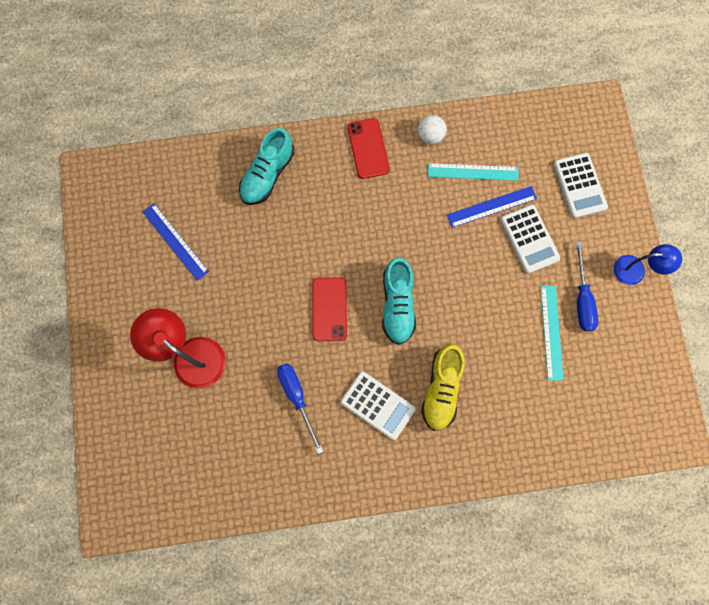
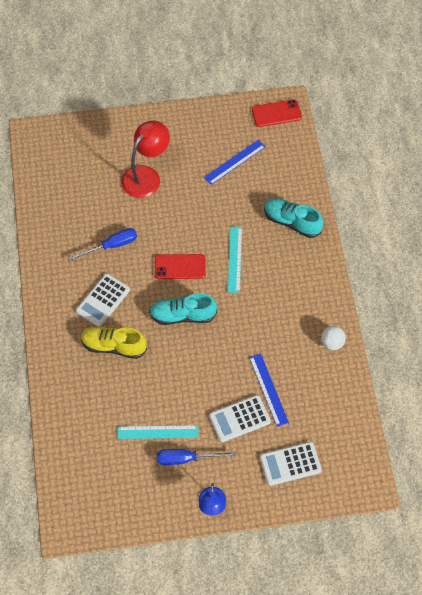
camera: 90 degrees right, 15 degrees down
(368, 148) = (318, 294): red phone -> red phone (276, 113)
(472, 172) = (300, 375): turquoise ruler -> turquoise ruler (234, 259)

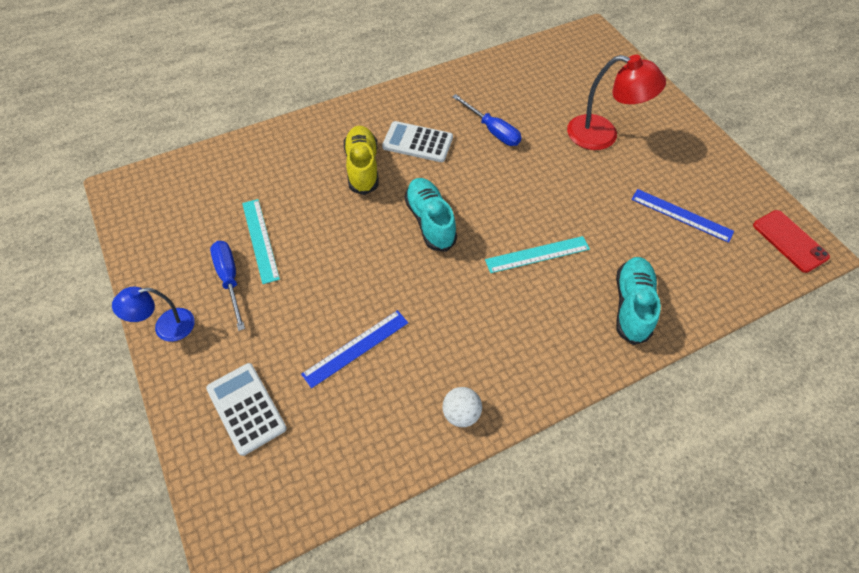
camera: 70 degrees right, 5 degrees down
(180, 267) = (496, 200): red phone -> none
(239, 419) = (301, 324): white calculator -> none

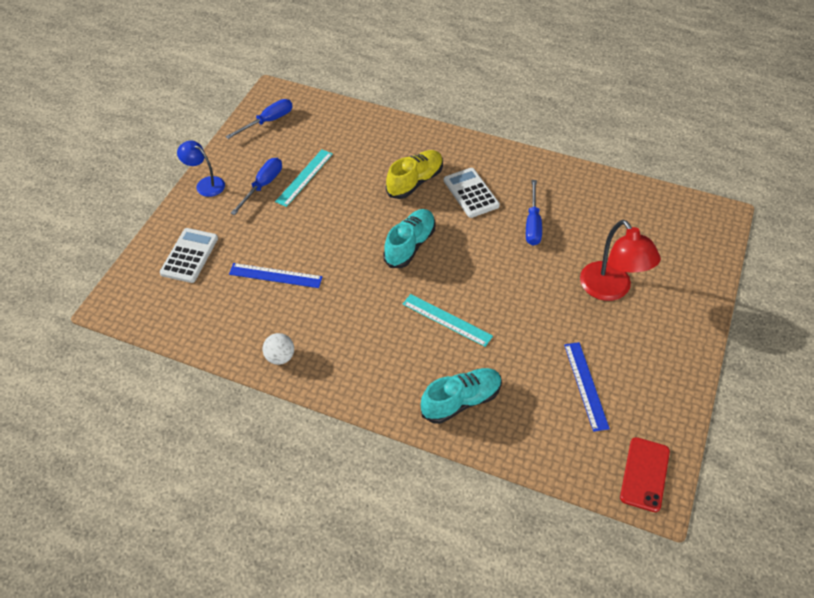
camera: 50 degrees right, 5 degrees down
(152, 218) = (268, 121): none -> blue screwdriver

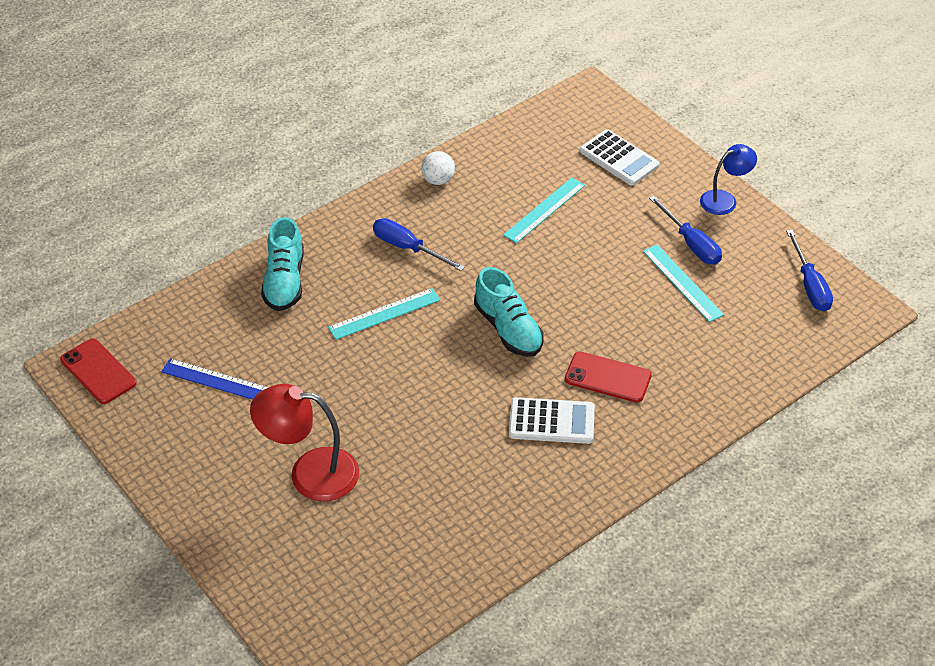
camera: 120 degrees right, 5 degrees down
(275, 276) = (544, 210): blue ruler -> turquoise ruler
(415, 182) = (608, 377): yellow shoe -> red phone
(532, 224) = (458, 455): blue screwdriver -> blue screwdriver (408, 248)

